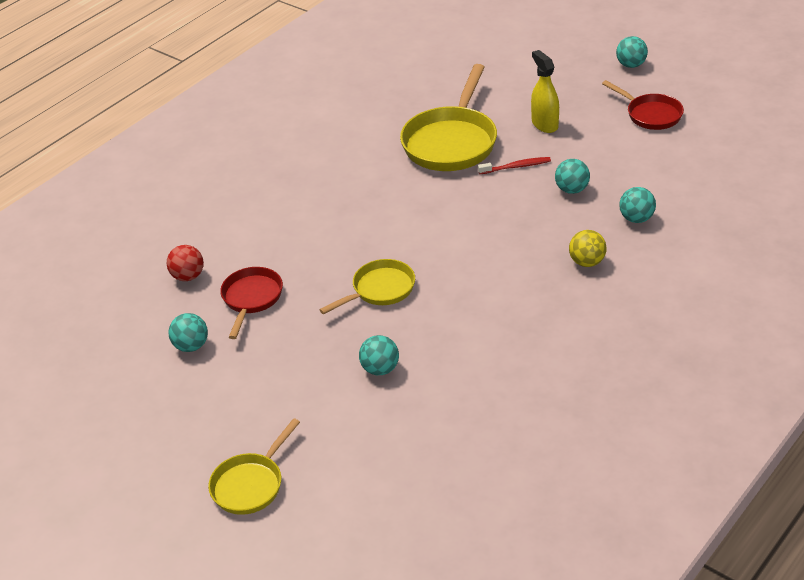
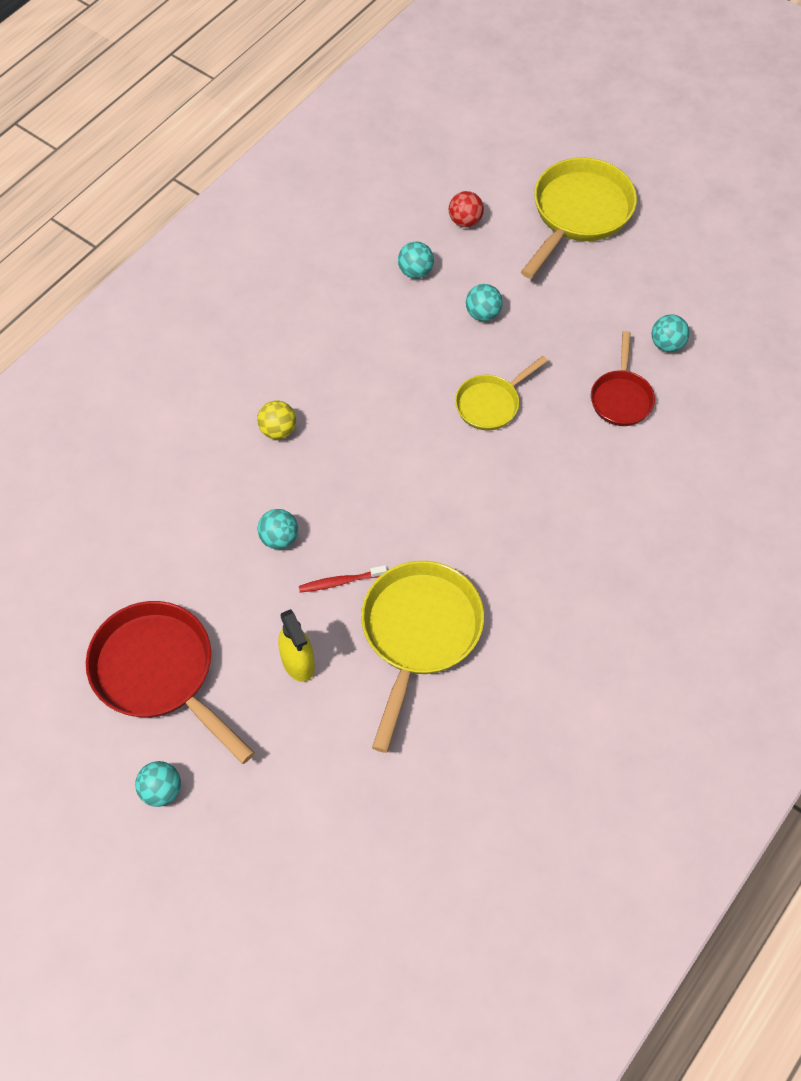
camera: 175 degrees right, 20 degrees up
(188, 276) = (696, 430): red ball -> red ball (465, 221)
(250, 484) = (579, 213): yellow pan -> yellow pan, size x1.74
(636, 219) = (215, 489): turquoise ball -> turquoise ball (415, 271)
(651, 115) = (159, 672): red pan -> red pan, size x1.74

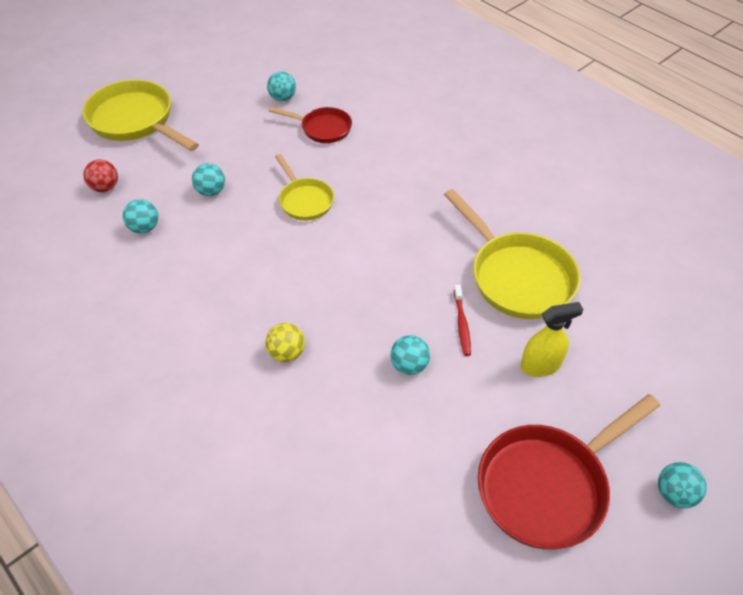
camera: 80 degrees left, 10 degrees down
(419, 633) = (517, 276): yellow pan -> yellow pan turned 150 degrees counterclockwise

